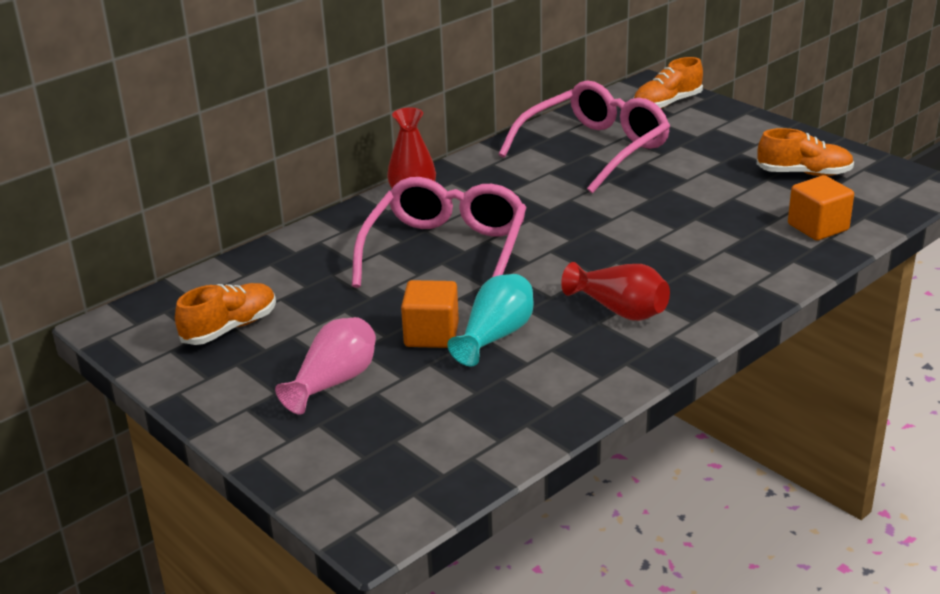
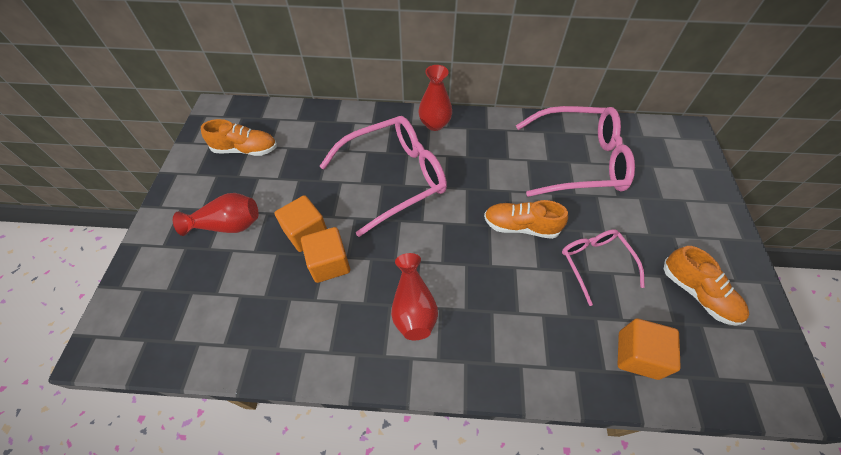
camera: 45 degrees right, 25 degrees up
(334, 382) = (228, 225): pink vase -> red vase
(495, 336) = (329, 263): turquoise vase -> orange cube
(667, 103) = (679, 155): orange shoe -> orange shoe (520, 226)
(711, 200) = (595, 263): none -> pink glasses

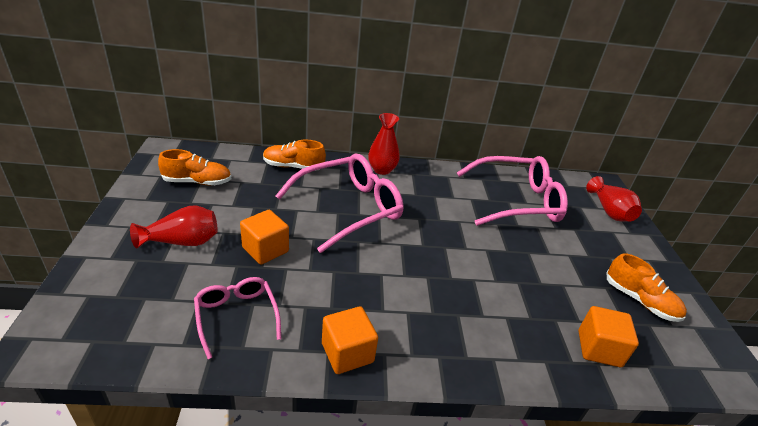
camera: 10 degrees left, 20 degrees down
(329, 263) = (292, 275): orange cube -> orange cube (347, 353)
(413, 307) = (380, 311): red vase -> red vase (609, 211)
(520, 226) = (473, 248): orange shoe -> orange shoe (293, 166)
(595, 263) = (546, 277): pink glasses -> pink glasses (236, 316)

